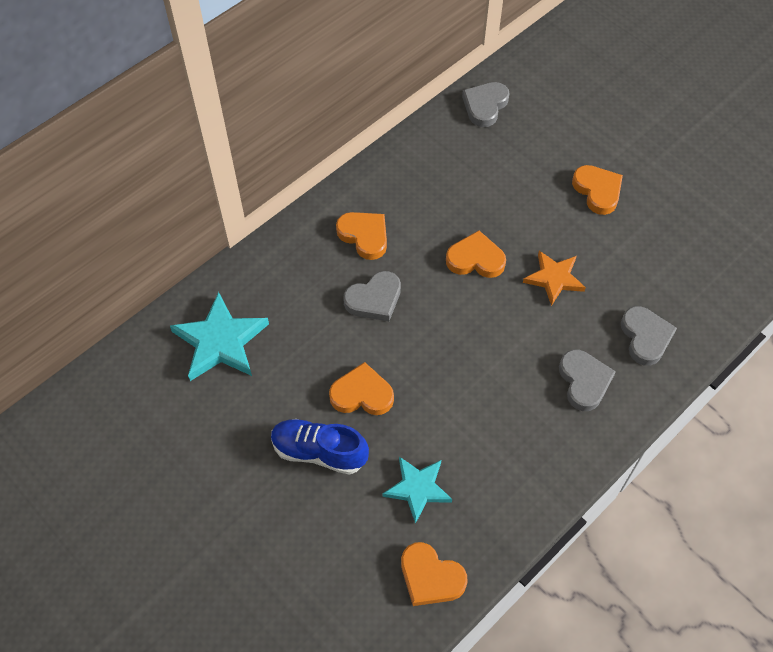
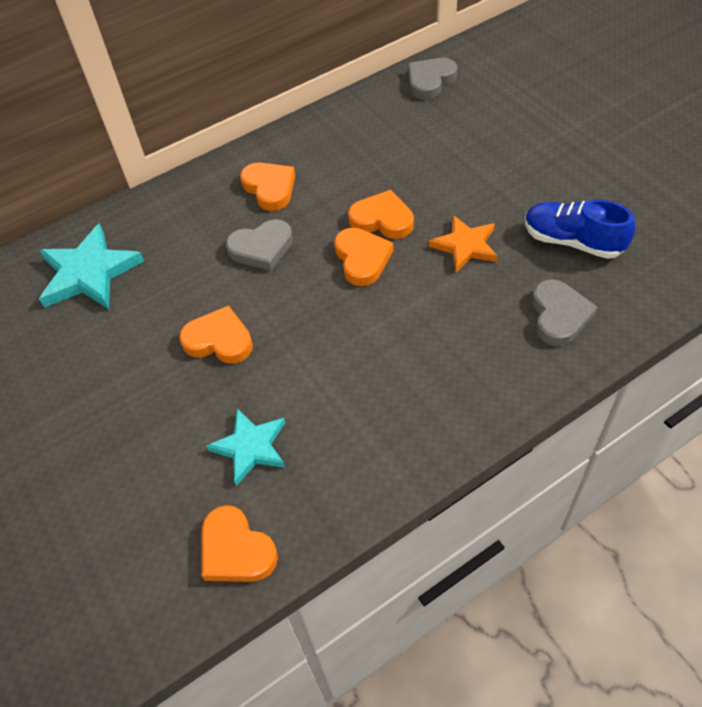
camera: 15 degrees right, 5 degrees down
(319, 452) = (153, 394): blue shoe -> blue shoe (572, 241)
(584, 381) = (475, 355): grey heart -> none
(597, 191) = (534, 166): orange heart -> orange heart (362, 259)

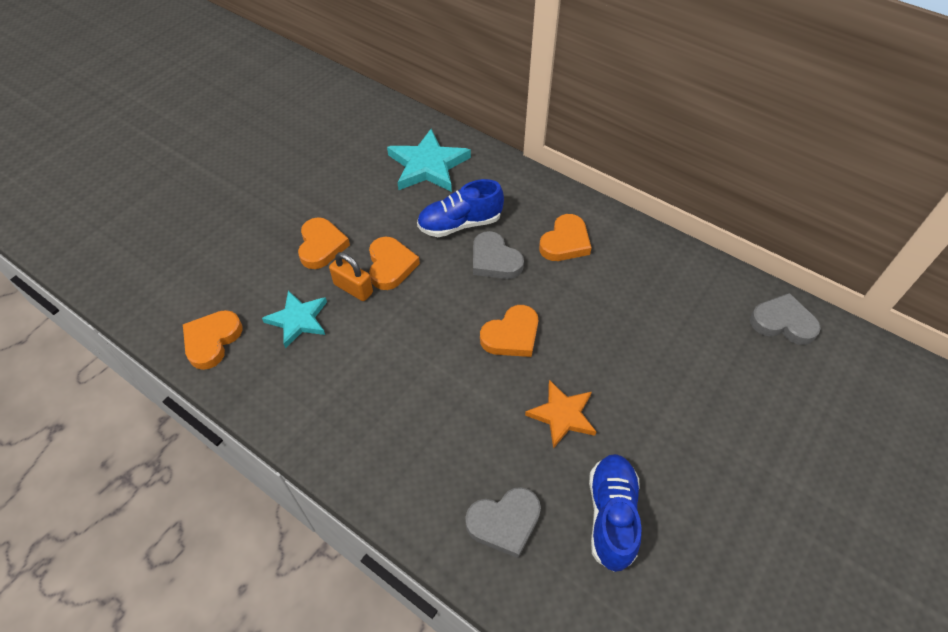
camera: 65 degrees right, 0 degrees up
(196, 265) = (460, 224): none -> blue shoe
(233, 382) = (353, 288): none -> orange padlock
(382, 219) = (566, 337): orange heart -> orange heart (321, 246)

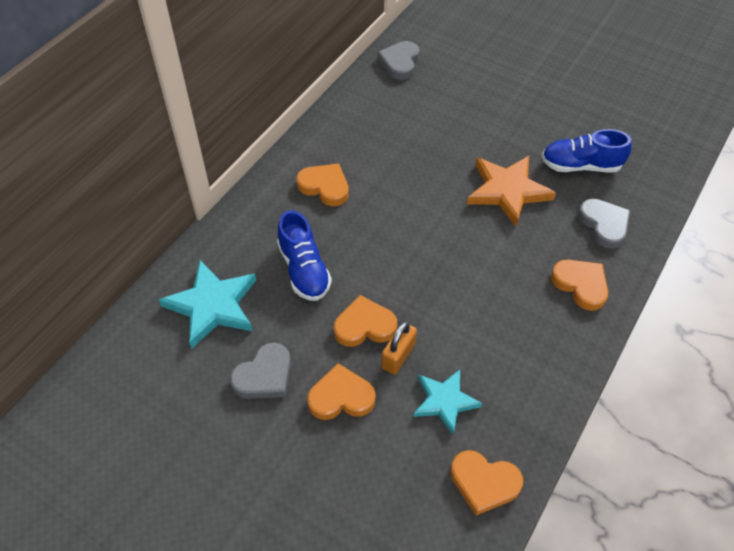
camera: 95 degrees left, 0 degrees up
(494, 260) = (350, 239): grey heart -> grey heart (264, 376)
(511, 335) = (436, 224): orange heart -> orange heart (580, 285)
(562, 415) = (507, 191): orange star -> orange star, size x1.53

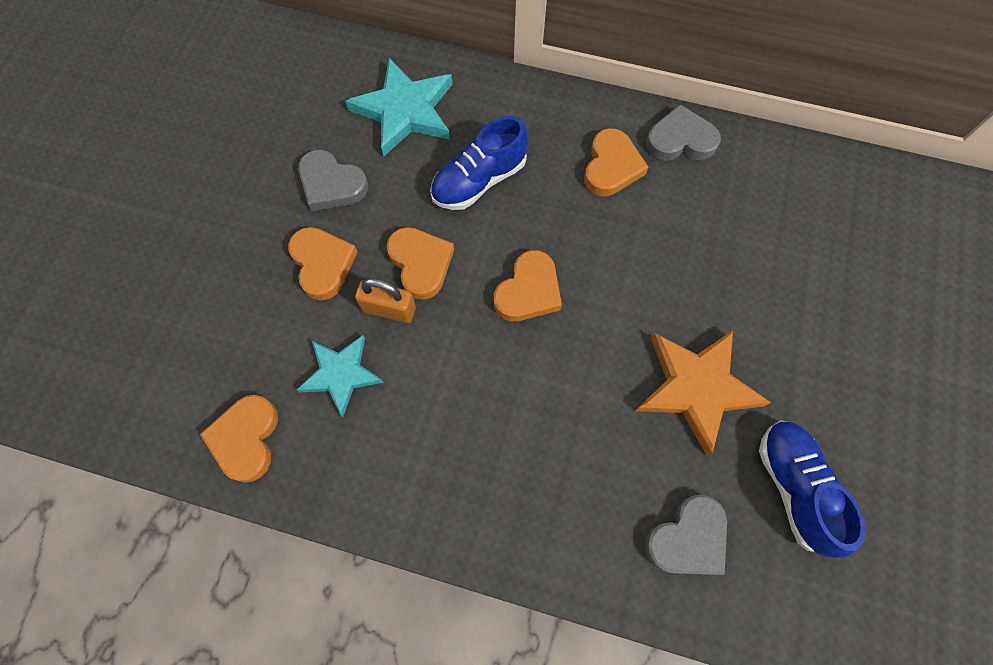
camera: 75 degrees right, 15 degrees up
(400, 63) = (880, 194): grey heart -> grey heart (680, 140)
(580, 285) = (563, 517): orange heart -> orange heart (528, 291)

